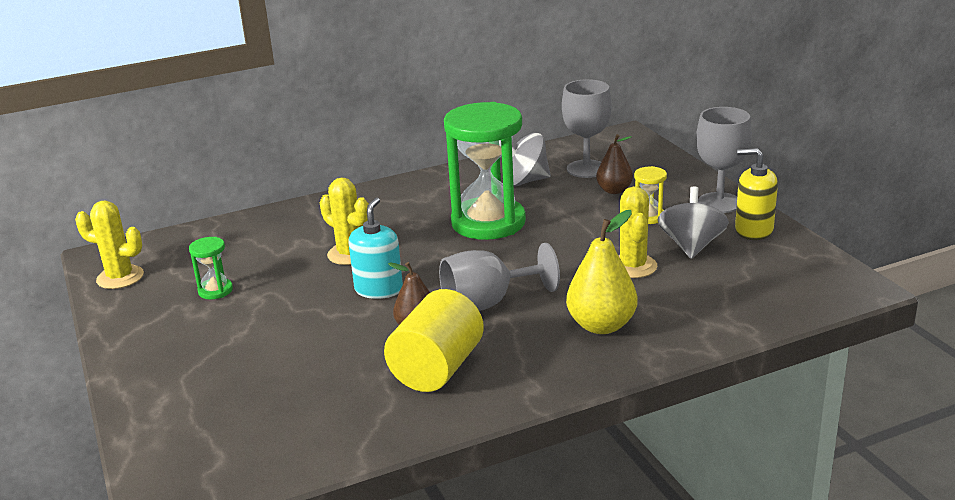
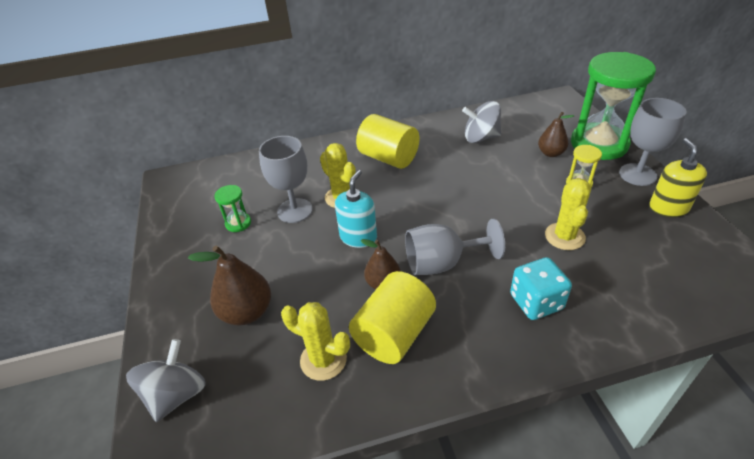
camera: 10 degrees right, 15 degrees up
(120, 277) = (175, 202): yellow cactus -> yellow cactus (323, 360)
(249, 369) = (247, 312): none -> brown pear
(405, 211) = (388, 158): none -> yellow cylinder
(488, 222) = (450, 176): green hourglass -> green hourglass (599, 144)
(586, 169) = (529, 129): grey goblet -> grey goblet (295, 210)
(601, 325) = (536, 302): yellow pear -> turquoise dice
(691, 246) = (614, 219): grey spinning top -> grey spinning top (176, 394)
(753, 230) = (668, 208): yellow soap dispenser -> yellow soap dispenser turned 60 degrees clockwise

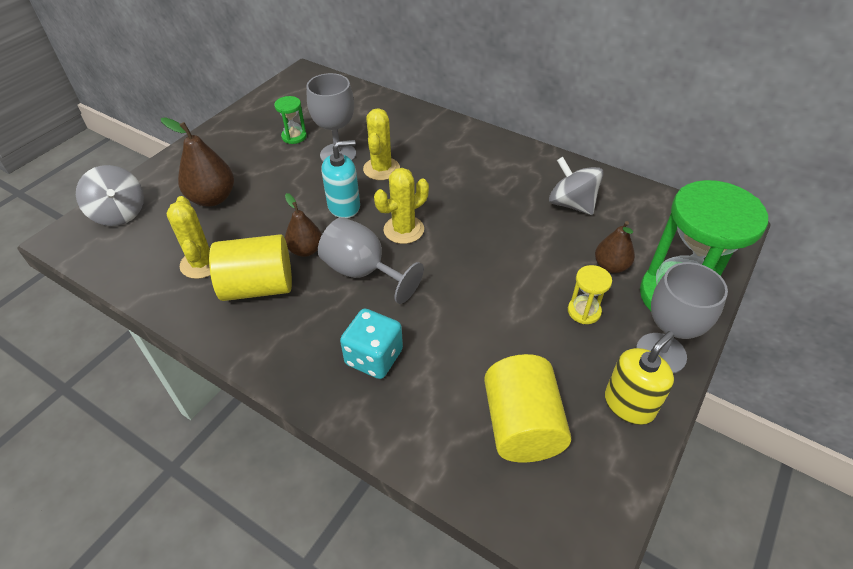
camera: 45 degrees right, 5 degrees up
(176, 394) = (119, 213): grey spinning top -> grey spinning top turned 75 degrees clockwise
(388, 158) = (464, 164): yellow cylinder -> yellow cylinder (521, 425)
(564, 236) = (485, 337): yellow cactus -> yellow cactus (403, 230)

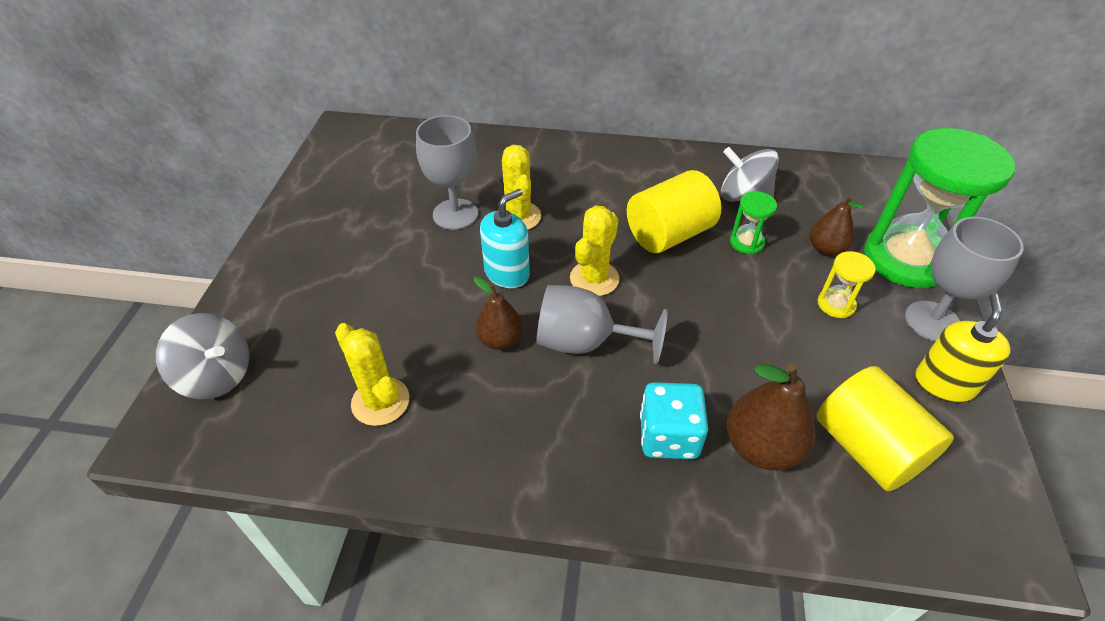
camera: 25 degrees left, 0 degrees up
(212, 198) = (335, 315): brown pear -> brown pear (761, 447)
(258, 286) = (474, 404): yellow cylinder -> yellow cylinder (669, 234)
(294, 136) = (385, 208): green hourglass -> green hourglass (746, 242)

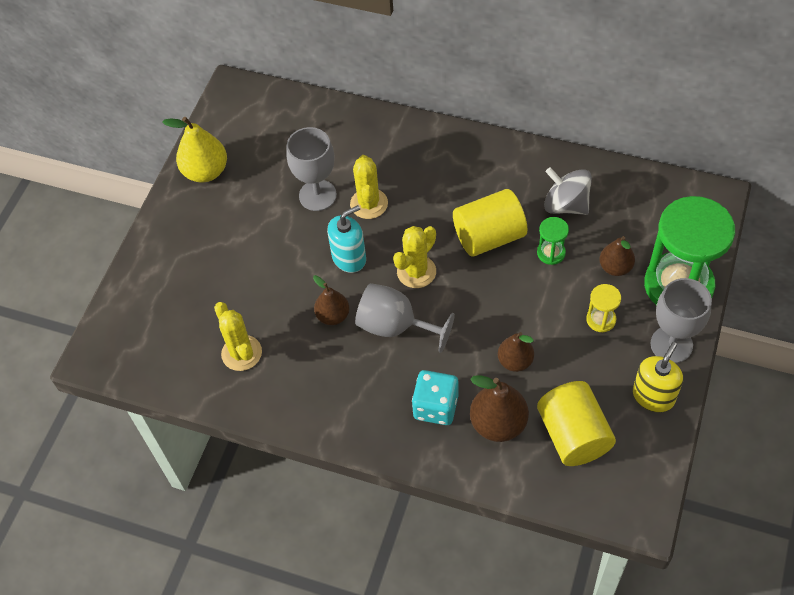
camera: 15 degrees right, 10 degrees up
(217, 375) = (131, 318): grey spinning top -> none
(315, 204) = (206, 171): none -> yellow pear
(752, 364) = (515, 361): none -> brown pear

